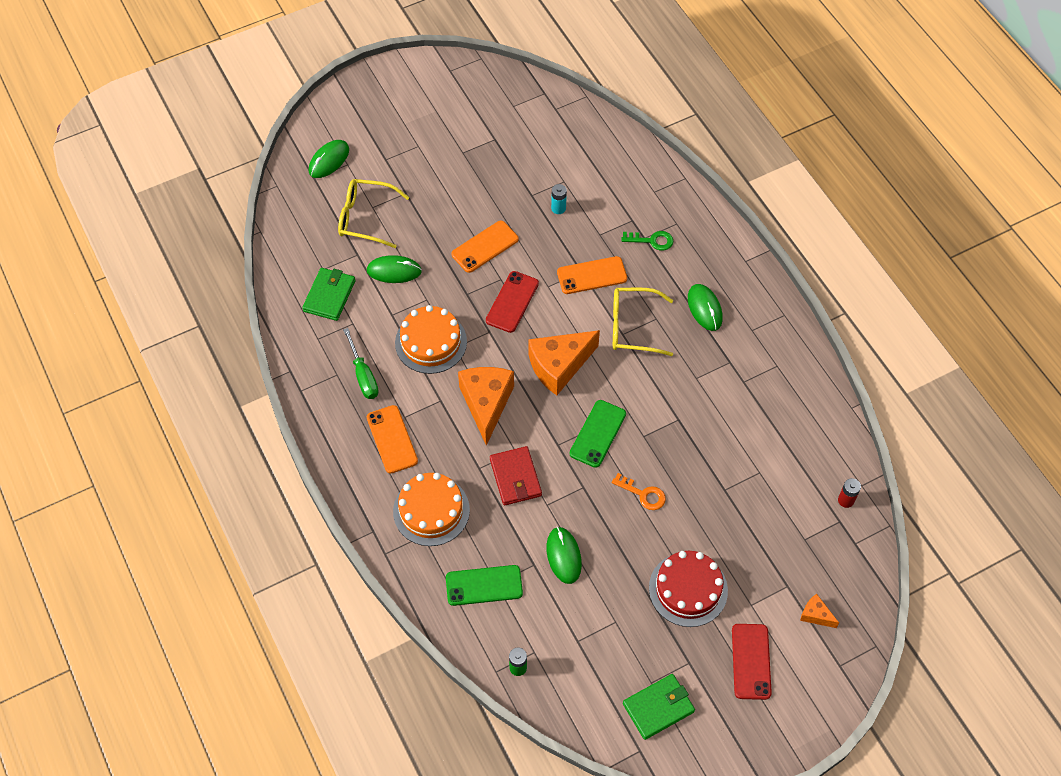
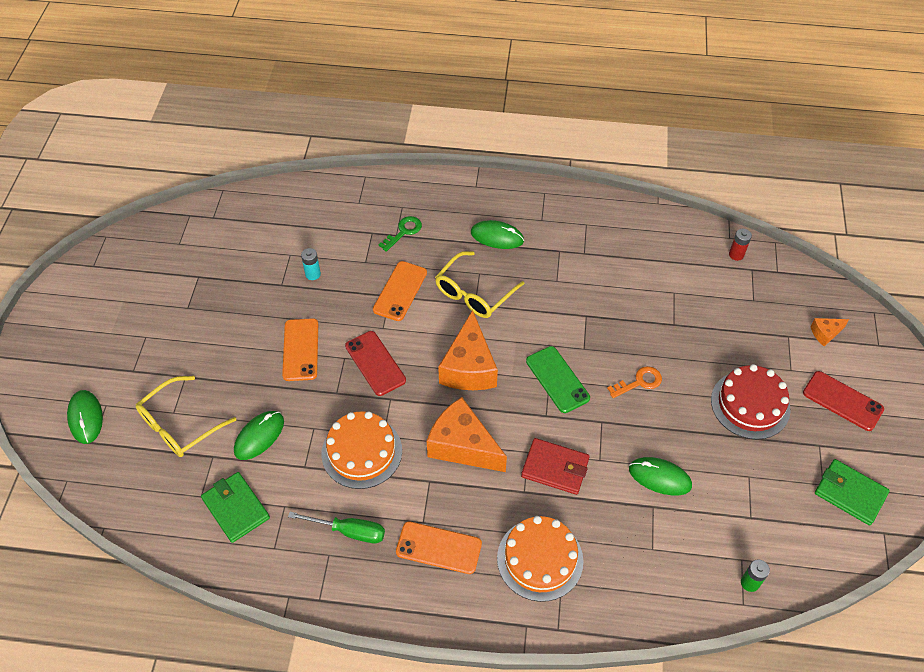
camera: 55 degrees left, 5 degrees down
(484, 585) = (648, 561): green phone -> none
(658, 707) = (850, 493): green wallet -> green wallet turned 60 degrees counterclockwise

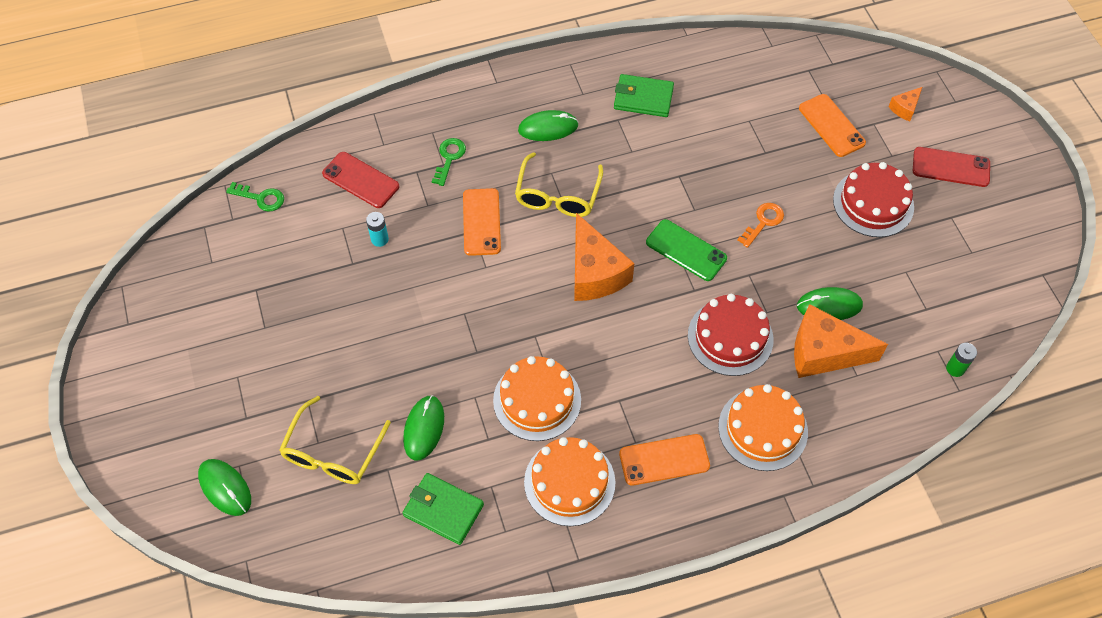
camera: 25 degrees left, 5 degrees up
(243, 209) = (261, 198): none -> green key
(300, 350) = (414, 323): orange phone -> orange phone (831, 126)
(349, 531) = (569, 482): green screwdriver -> orange cake
(375, 363) = (499, 306): red phone -> red phone (361, 180)
(462, 446) = (632, 352): orange cheese -> orange cheese (823, 352)
(555, 468) = (730, 337): red wallet -> red cake
(736, 254) = (787, 60): red battery -> none
(850, 493) = (998, 251): green wallet -> green wallet (643, 98)

